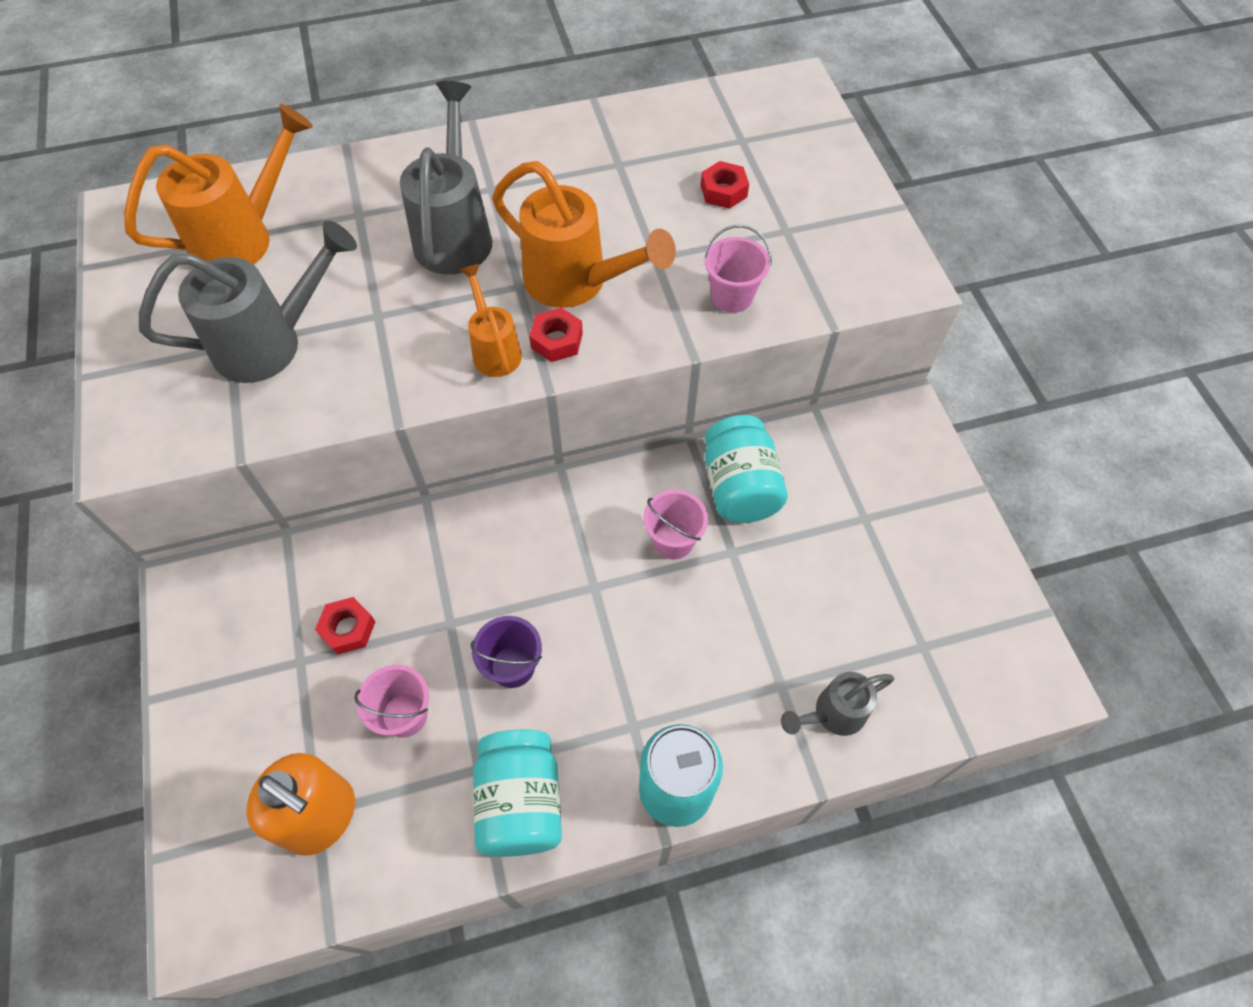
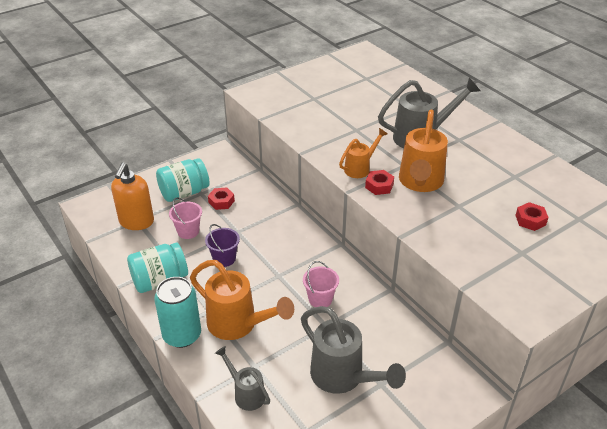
camera: 70 degrees right, 20 degrees down
(244, 237) = (372, 83): orange watering can -> orange watering can (239, 325)
(272, 342) = (322, 108): grey watering can -> grey watering can (343, 378)
(732, 296) = (454, 241): pink bucket -> none
(739, 487) = (369, 319): turquoise jar -> turquoise jar (184, 193)

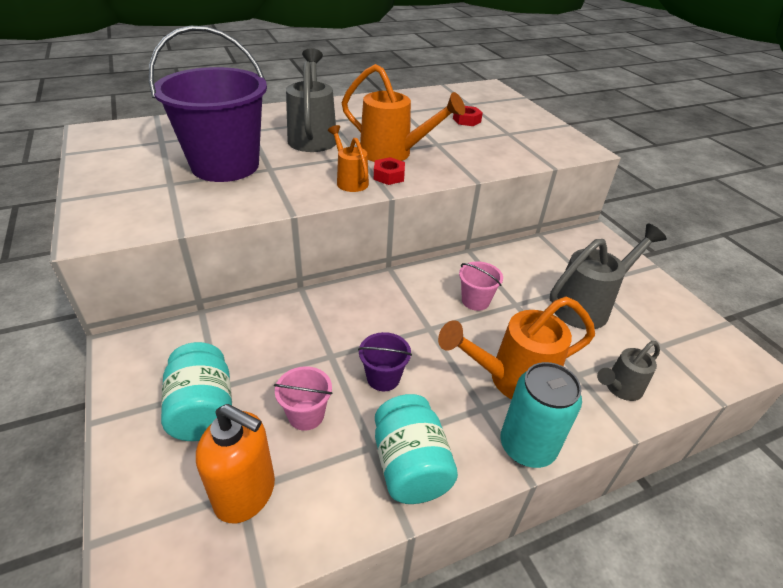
camera: 80 degrees left, 0 degrees up
(221, 202) = (254, 364): red nut -> none
(239, 325) = (511, 379): orange watering can -> orange watering can turned 150 degrees counterclockwise
(349, 111) = (225, 165): none -> purple bucket

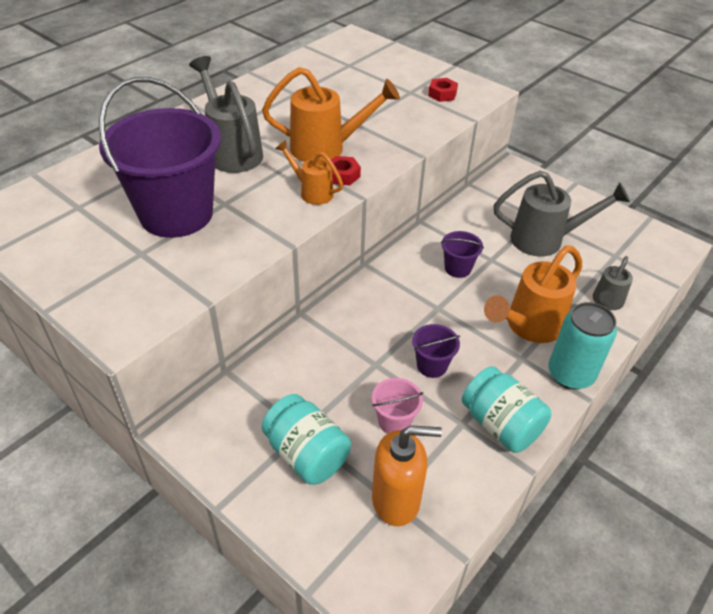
camera: 25 degrees left, 5 degrees up
(466, 120) = (362, 87): red nut -> red nut (442, 94)
(475, 301) = (458, 268): pink bucket -> purple bucket
(588, 306) = (546, 240): grey watering can -> grey watering can turned 60 degrees clockwise

